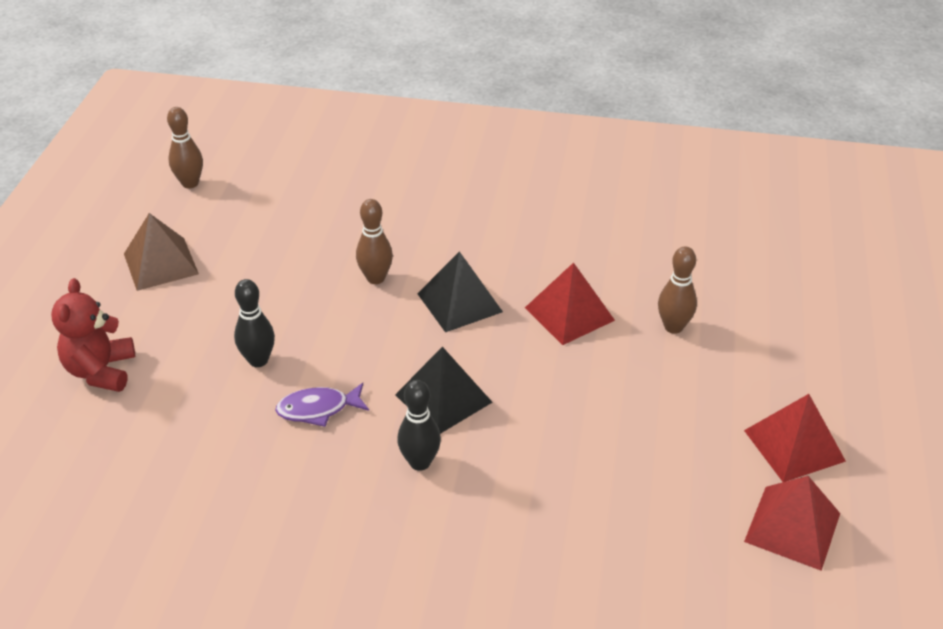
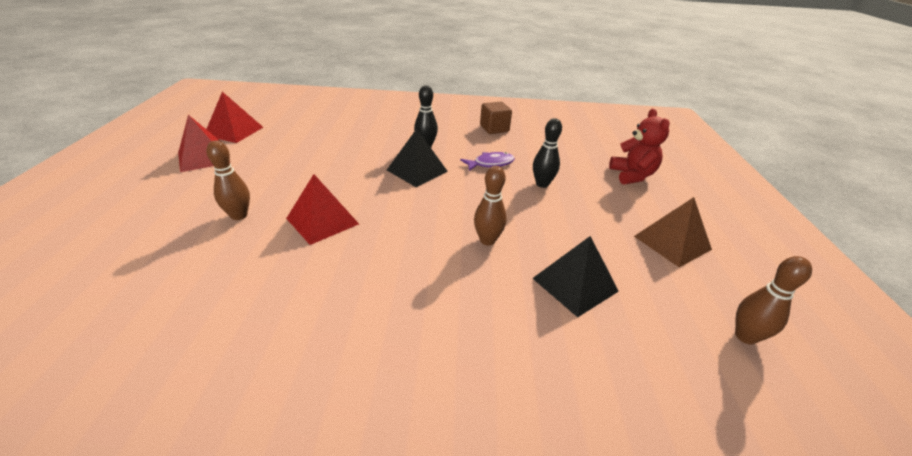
camera: 170 degrees right, 5 degrees down
(265, 520) = (494, 128): none -> brown cube
(459, 302) = (412, 225): black pyramid -> black pyramid (575, 284)

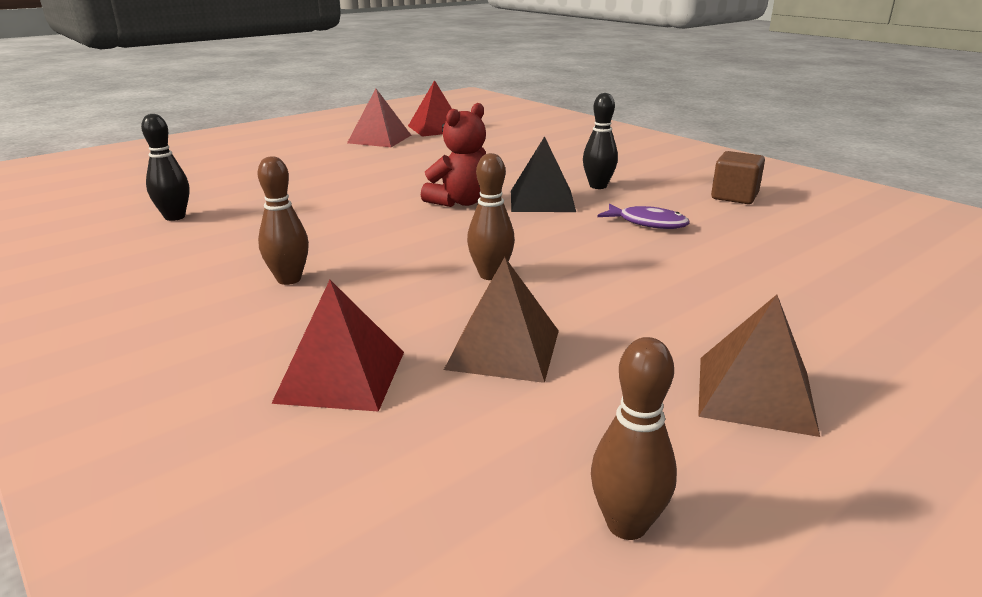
camera: 50 degrees right, 10 degrees down
(239, 215) = (329, 179): brown bowling pin -> brown bowling pin (289, 279)
(322, 221) = (377, 204): red pyramid -> red pyramid (341, 376)
(542, 184) = (678, 262): black bowling pin -> black bowling pin (175, 217)
(575, 284) = (504, 349): black pyramid -> brown pyramid
(632, 175) = (873, 310): red teddy bear -> red teddy bear (460, 202)

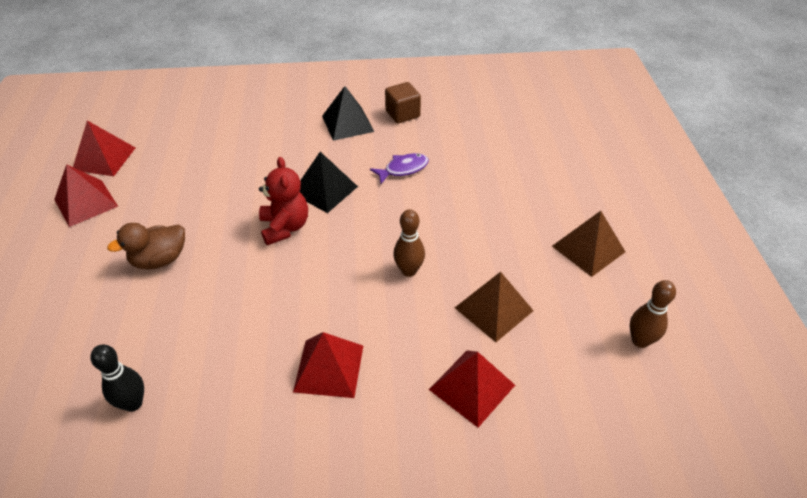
camera: 55 degrees left, 20 degrees up
(289, 279) = (329, 368): brown bowling pin -> red pyramid
(349, 175) = (160, 260): none -> brown duck
(598, 186) = (328, 153): black bowling pin -> none
(658, 180) = (347, 123): none -> black pyramid

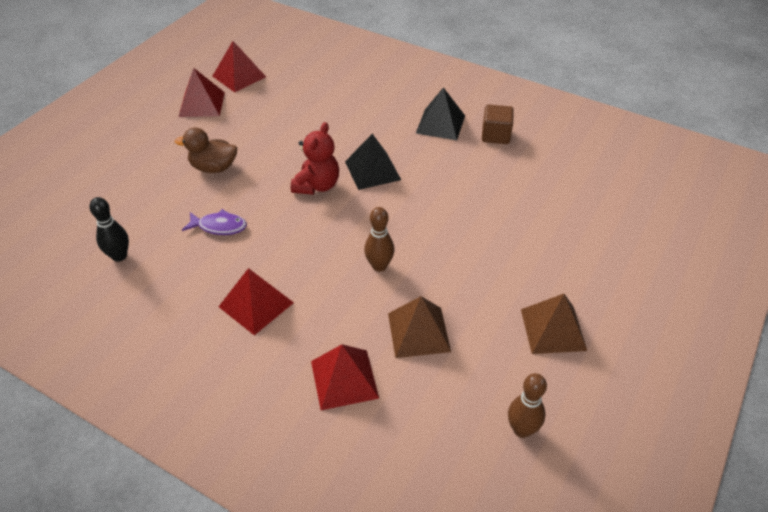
camera: 35 degrees right, 0 degrees up
(403, 169) = (451, 183): purple fish -> purple fish (219, 227)

